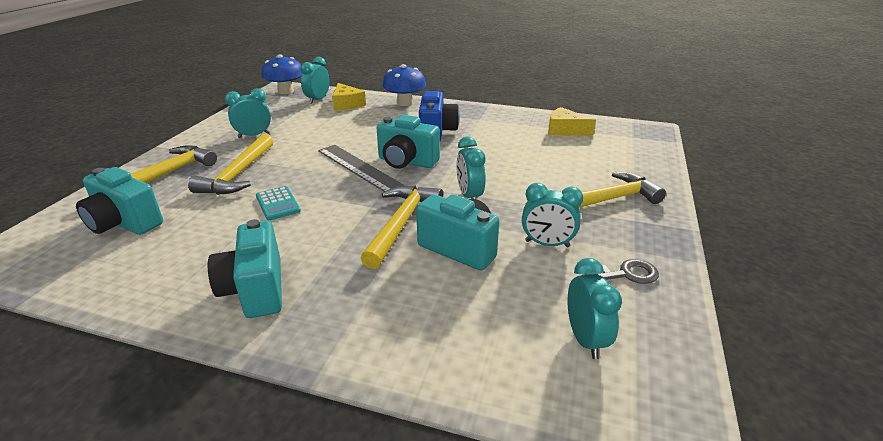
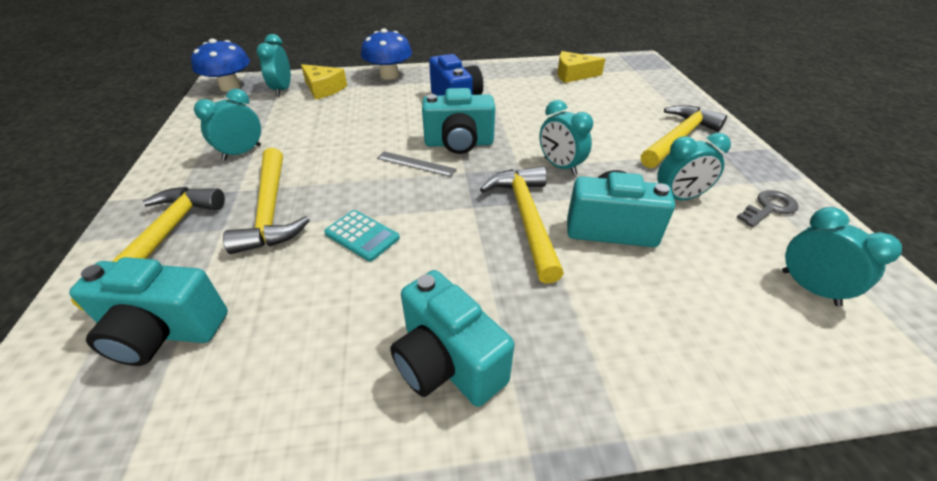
camera: 25 degrees left, 10 degrees up
(360, 168) = (416, 164): grey ruler -> grey ruler, size x0.55

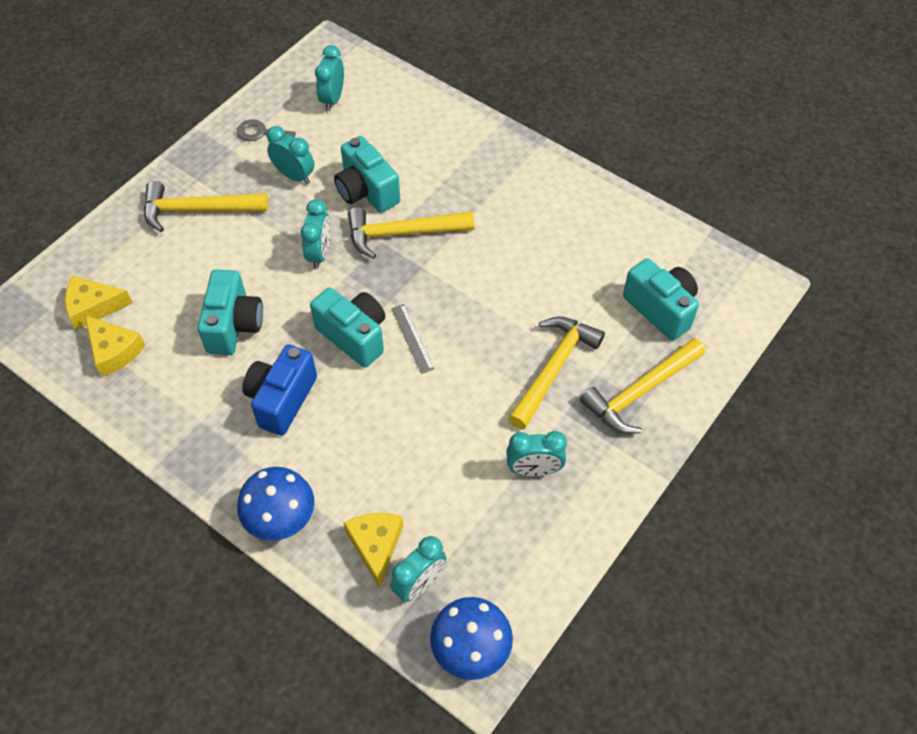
camera: 135 degrees left, 15 degrees up
(362, 235) = (512, 297): turquoise calculator -> none
(447, 362) = (537, 194): turquoise camera -> turquoise camera (234, 325)
(526, 218) = (403, 233): yellow hammer -> yellow hammer turned 45 degrees clockwise
(618, 79) = (93, 307): none -> yellow cheese

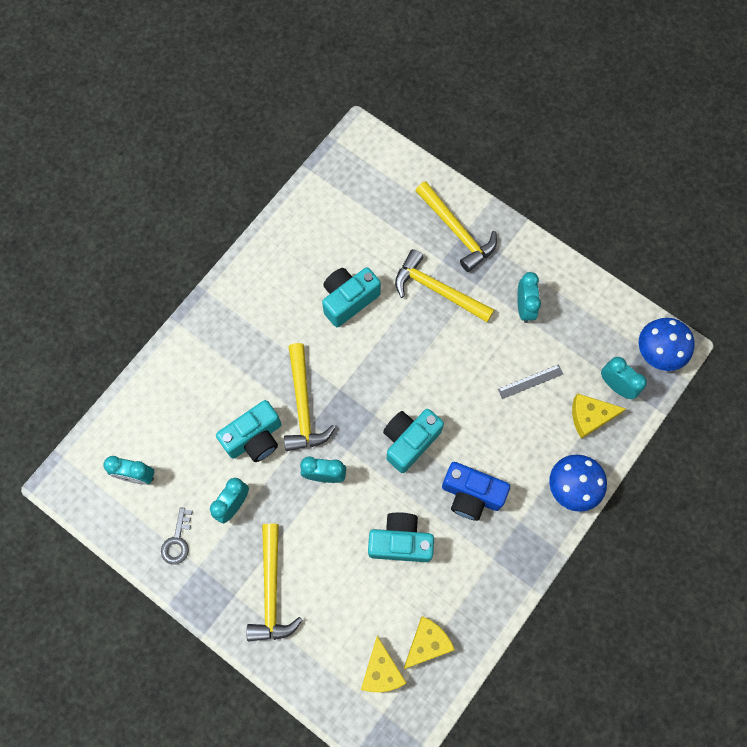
camera: 90 degrees left, 15 degrees up
(412, 338) = (411, 395): grey ruler -> grey ruler (530, 381)
(661, 309) = (382, 210): turquoise camera -> turquoise camera (348, 300)

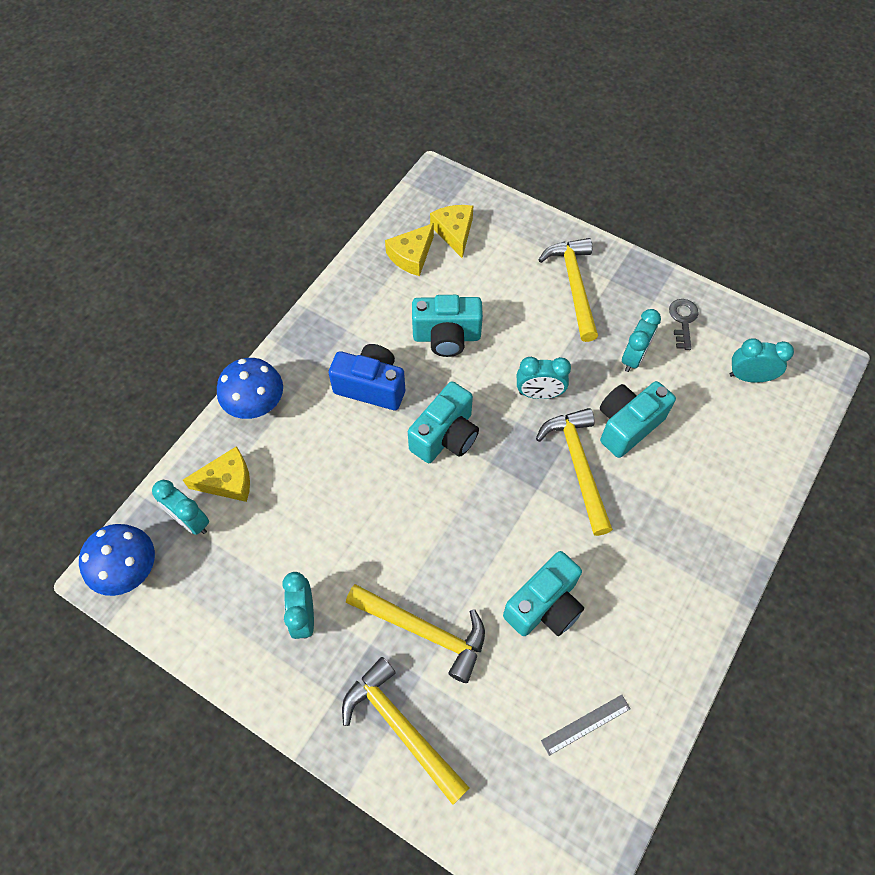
camera: 175 degrees right, 10 degrees down
(530, 381) = (299, 517): grey ruler -> grey ruler (586, 724)

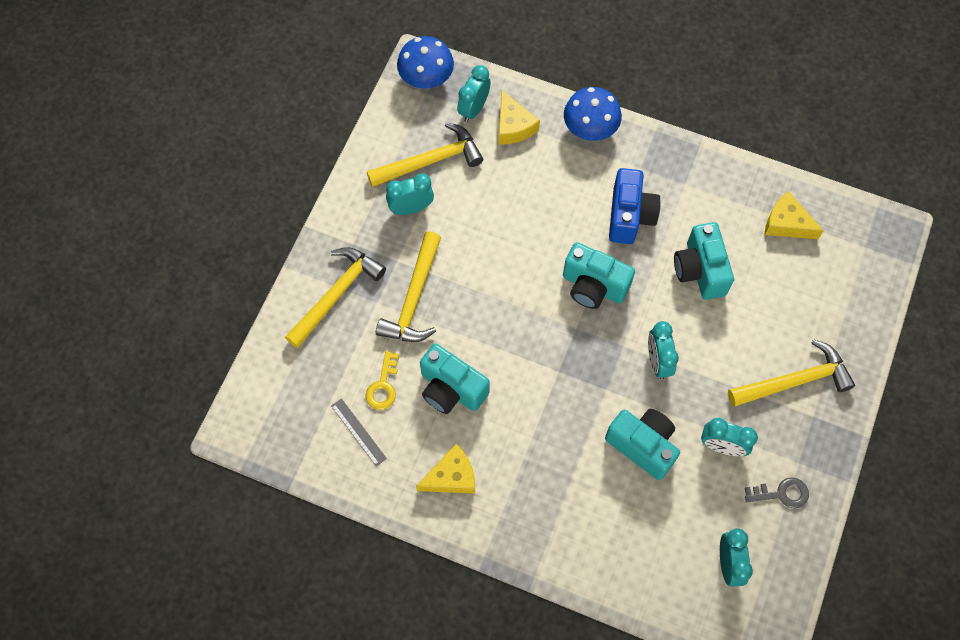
camera: 80 degrees right, 5 degrees up
(454, 232) = (828, 258): yellow cheese -> yellow cheese (451, 476)
(530, 685) = (383, 386): none -> yellow key
(578, 466) = (589, 404): yellow hammer -> yellow hammer (430, 161)

